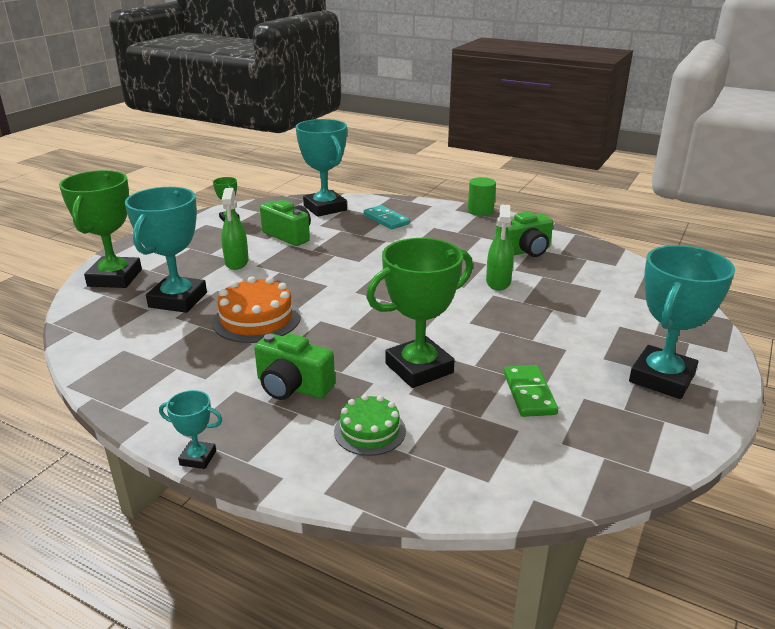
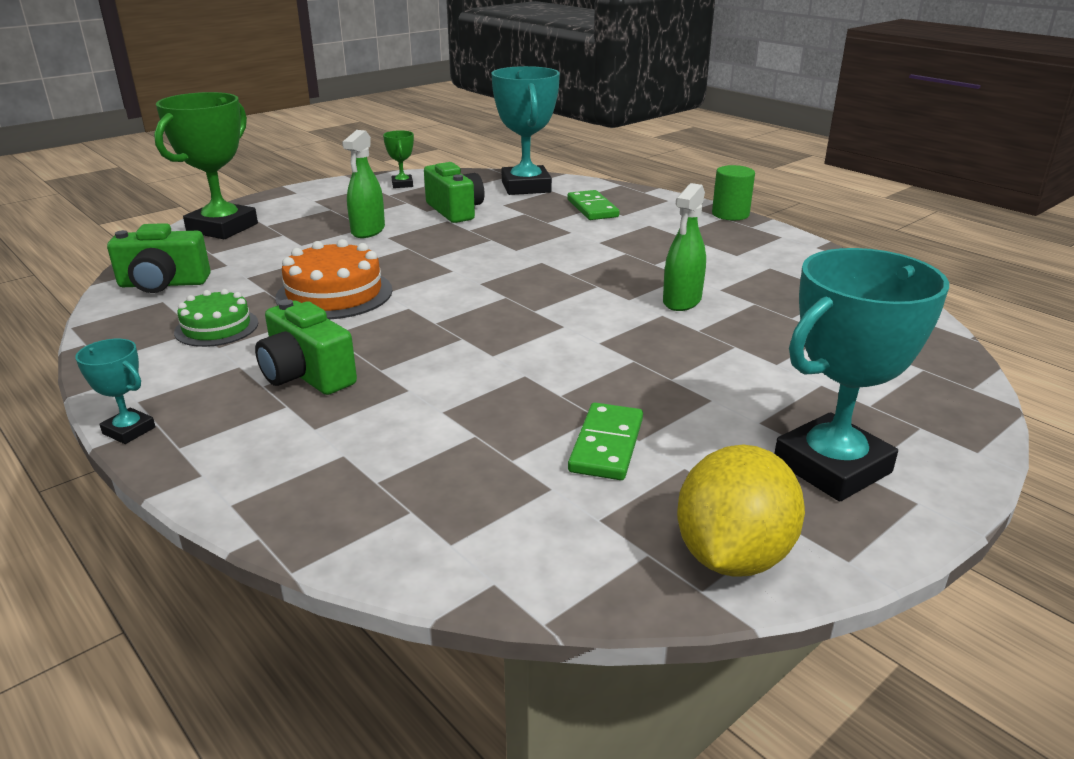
camera: 20 degrees right, 0 degrees up
(178, 300) = (266, 260): turquoise trophy -> none
(370, 431) = (352, 445): green cake -> green cake (216, 327)
(386, 219) = (592, 208): turquoise domino -> green domino
(419, 368) = (481, 384): green trophy -> none
(524, 251) = (753, 269): green camera -> green camera (163, 284)
(649, 446) = (732, 556): none -> yellow lemon

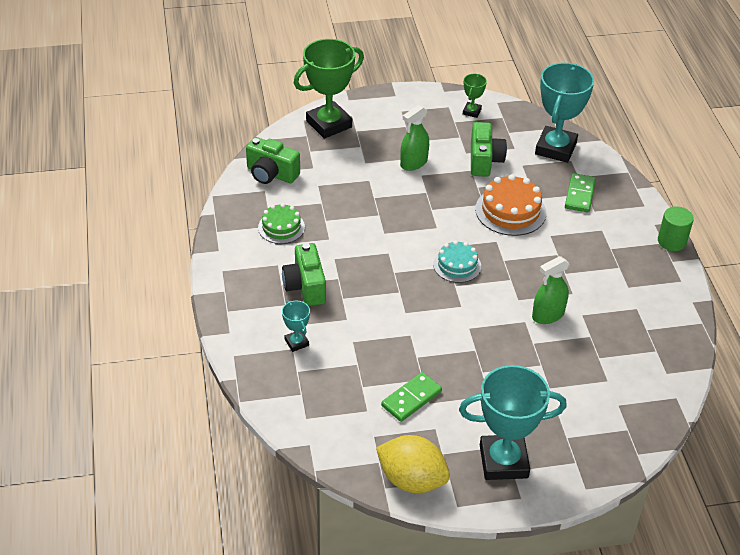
camera: 30 degrees right, 15 degrees up
(129, 430) = (211, 290): turquoise trophy -> turquoise trophy (296, 342)
(334, 294) = (356, 222): orange cake -> orange cake (510, 211)
(515, 293) = (457, 265): none -> turquoise cake
(732, 556) = (412, 480): yellow lemon -> yellow lemon turned 60 degrees clockwise

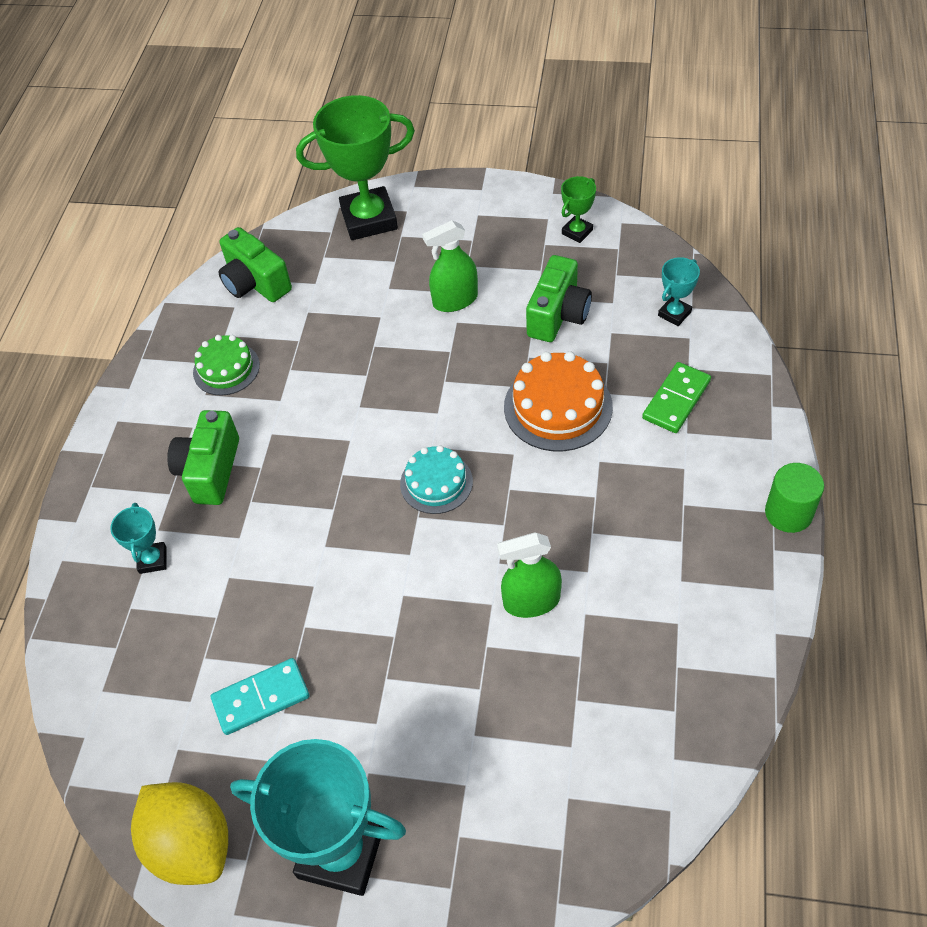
camera: 25 degrees right, 10 degrees up
(411, 398) = (261, 698): green domino -> turquoise domino
(555, 148) = (674, 314): turquoise trophy -> turquoise trophy, size x0.46

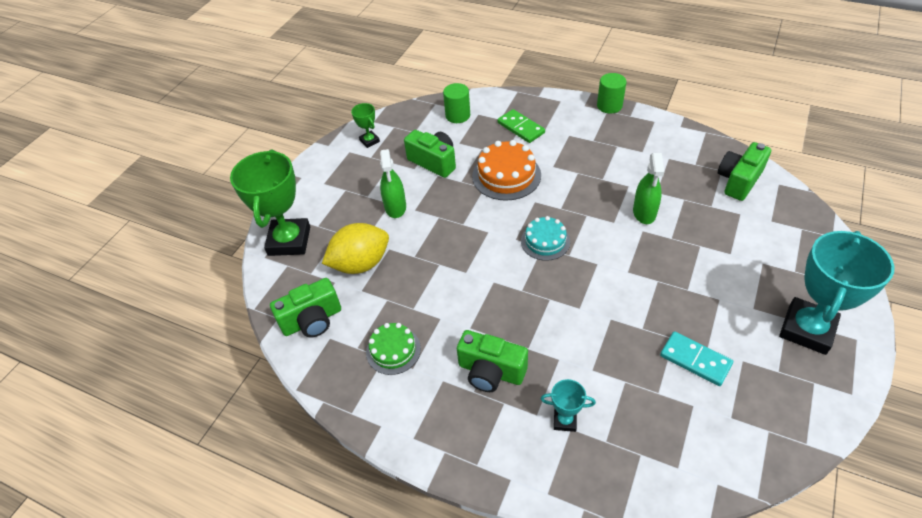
camera: 75 degrees left, 5 degrees down
(191, 844) = (804, 414): yellow lemon -> yellow lemon (361, 264)
(261, 698) = (695, 360): turquoise domino -> turquoise domino turned 45 degrees counterclockwise
(655, 740) = (738, 181): none -> green camera
(674, 314) = (458, 115): turquoise trophy -> green cylinder

